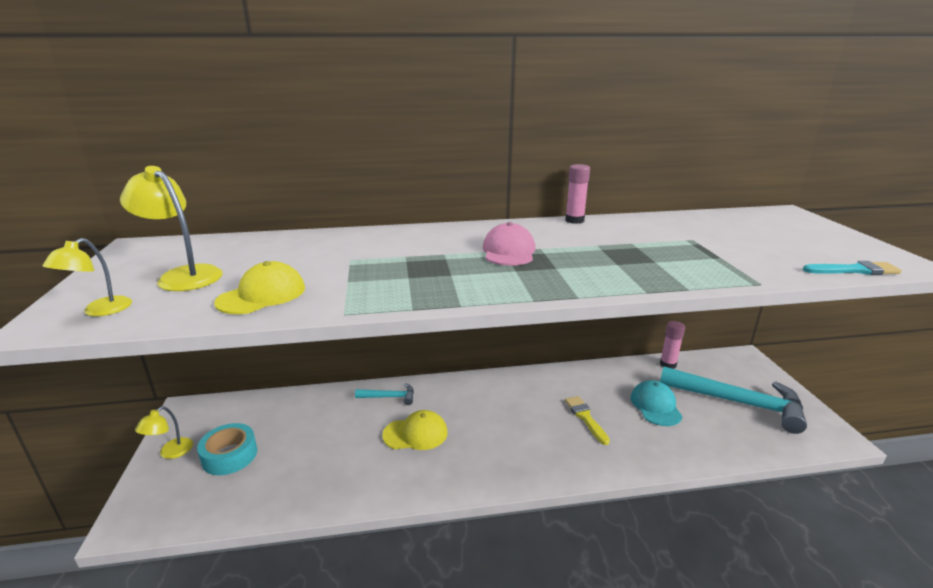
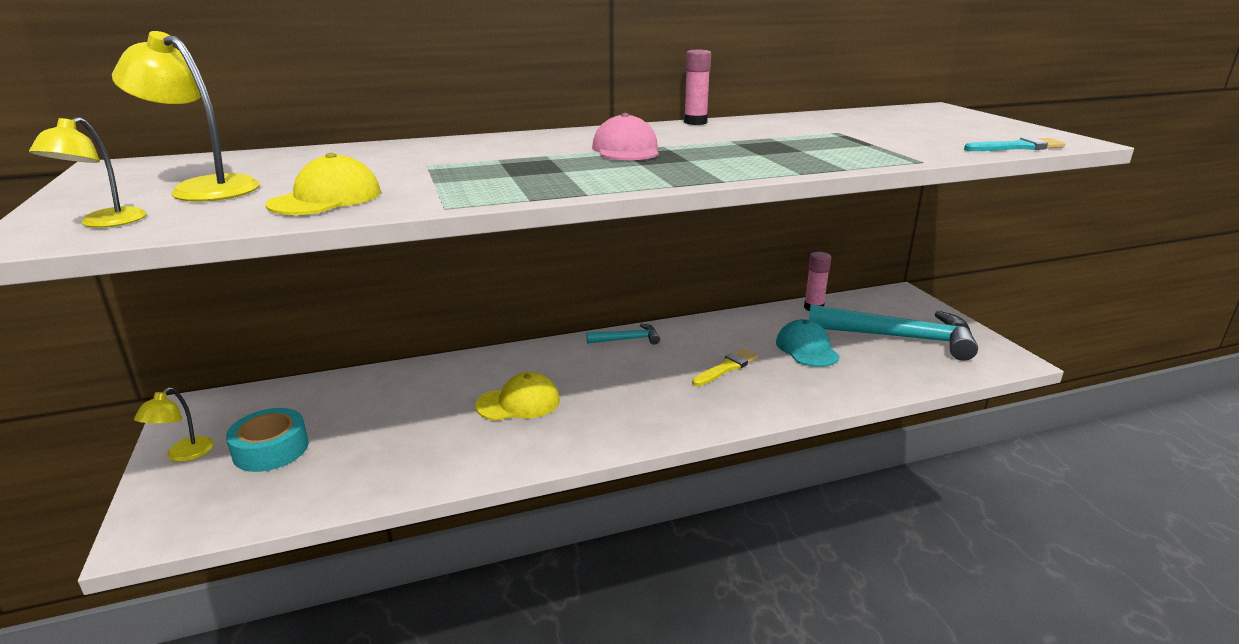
camera: 10 degrees left, 0 degrees up
(390, 397) = (475, 369): turquoise hammer -> turquoise hammer (628, 339)
(585, 418) = (727, 367): yellow brush -> yellow brush turned 75 degrees clockwise

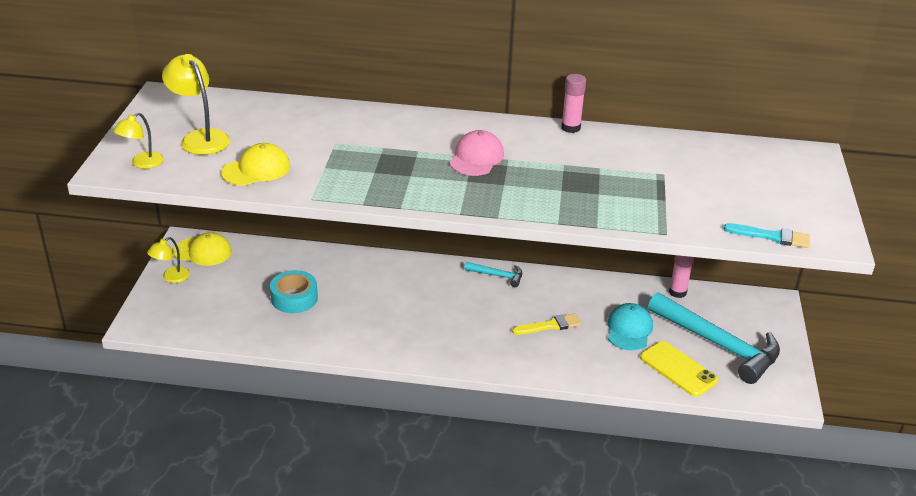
camera: 25 degrees right, 10 degrees up
(271, 449) = (219, 290): turquoise tape -> turquoise tape (294, 298)
(518, 403) = (382, 306): yellow cap -> yellow cap (203, 252)
(891, 368) = (678, 369): none -> yellow phone

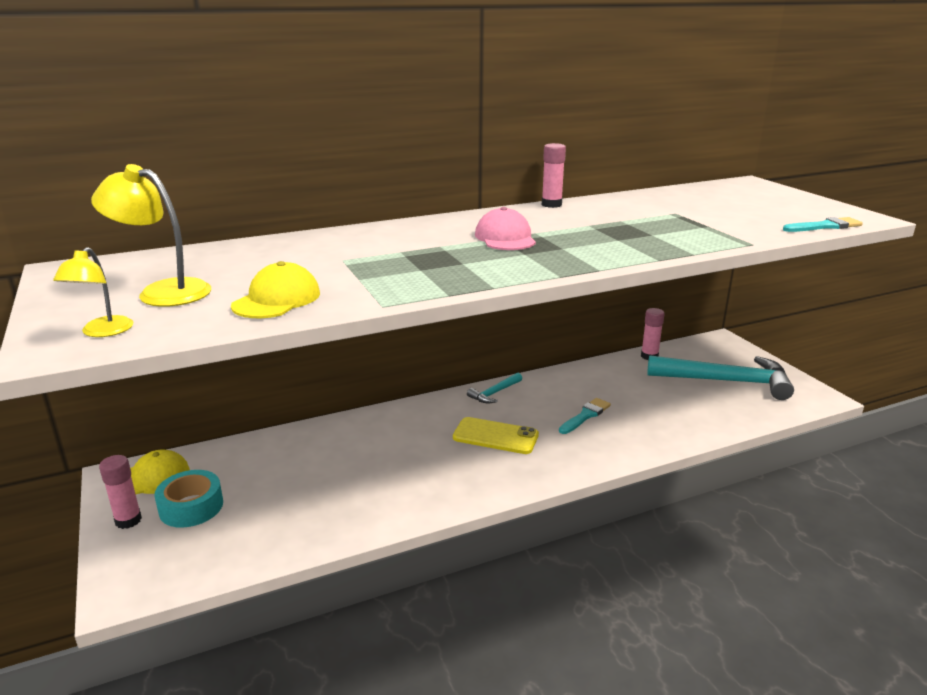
camera: 30 degrees left, 10 degrees down
(171, 278) = (128, 520): yellow lamp -> pink glue stick
(294, 298) = (308, 485): turquoise tape -> turquoise tape (191, 507)
(498, 276) = (494, 393): turquoise hammer -> turquoise hammer turned 150 degrees clockwise
(550, 325) = (585, 415): yellow brush -> turquoise brush
(629, 330) = (650, 395): turquoise cap -> none
(678, 369) = (723, 409): yellow phone -> yellow phone (495, 436)

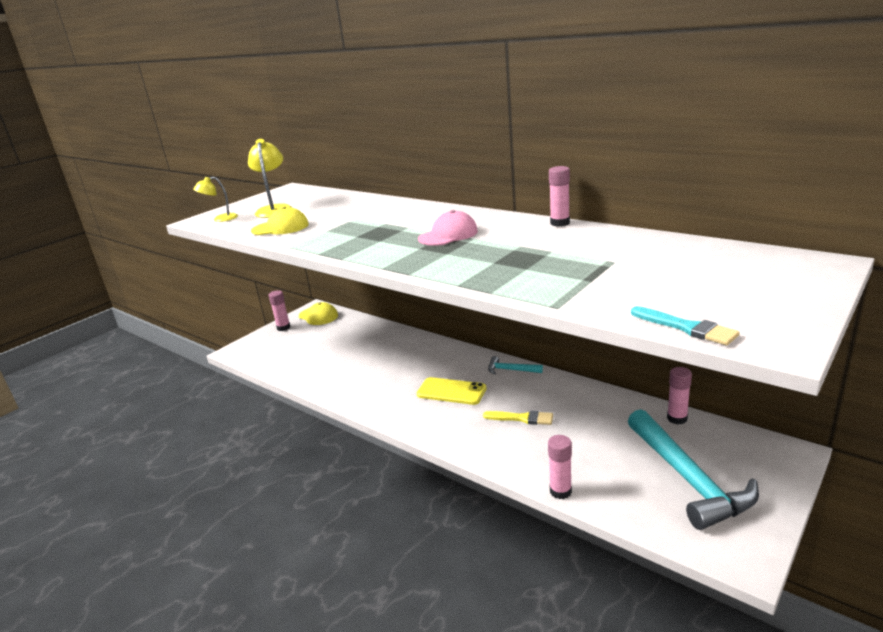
camera: 65 degrees right, 0 degrees up
(191, 507) = (303, 336): turquoise tape -> none
(495, 436) = (451, 391): yellow phone -> yellow phone turned 60 degrees counterclockwise
(585, 415) = (522, 418): turquoise brush -> yellow brush
(708, 435) = (560, 491): none -> pink glue stick

